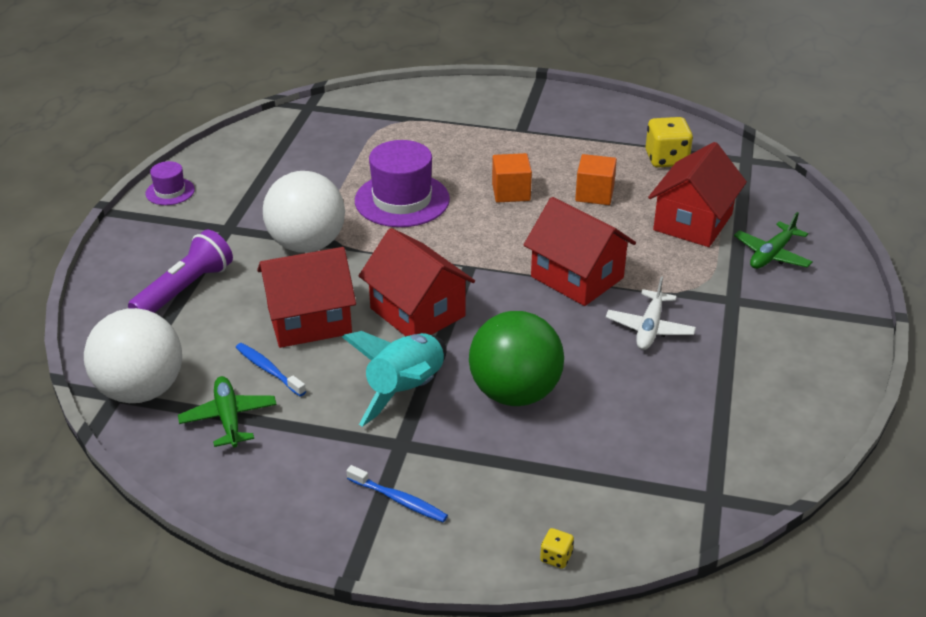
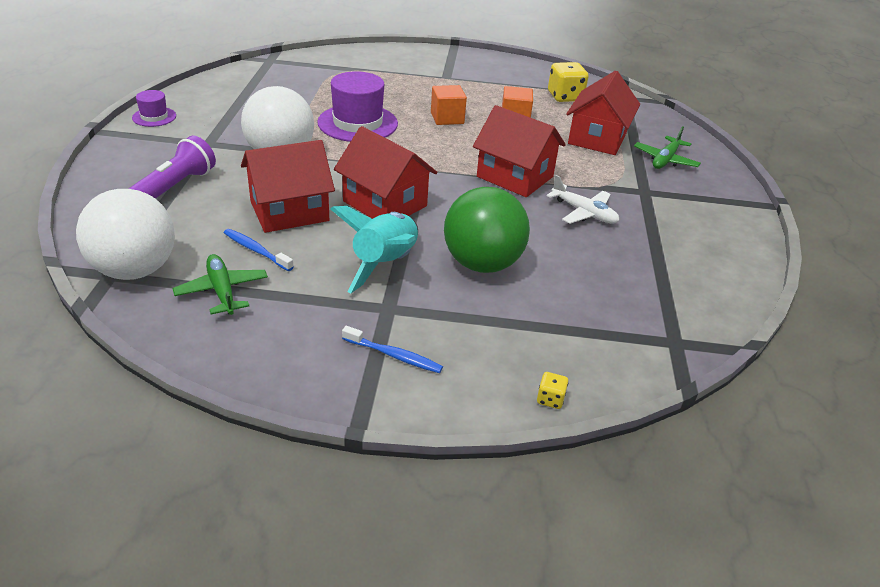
camera: 10 degrees left, 0 degrees up
(649, 328) = (584, 213): white plane -> white plane turned 60 degrees counterclockwise

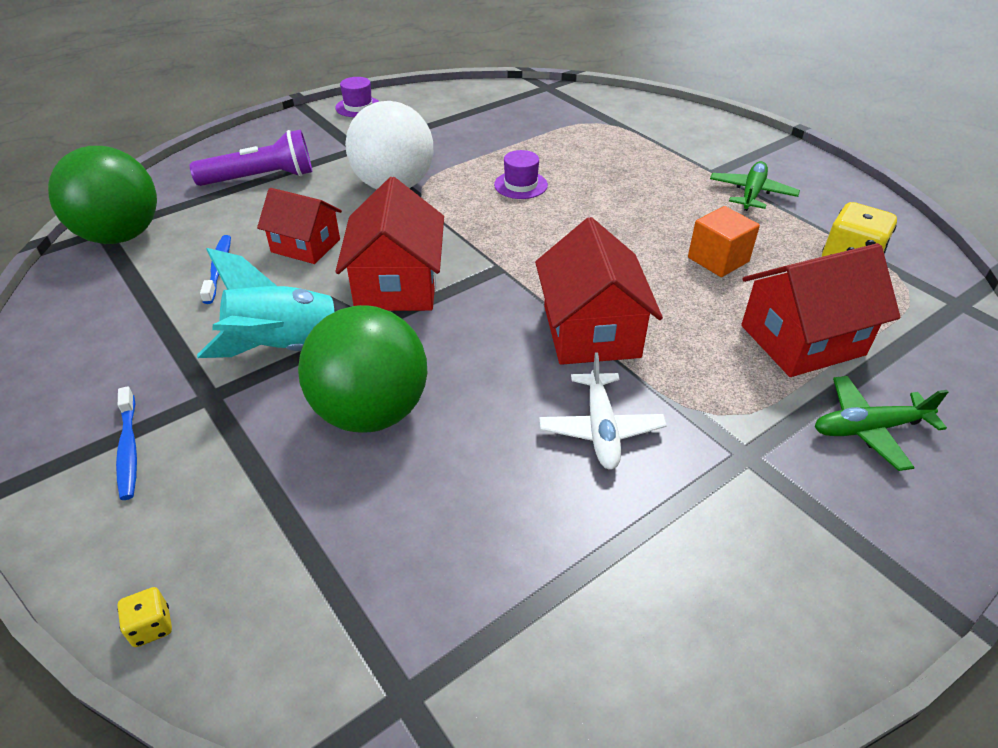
camera: 50 degrees right, 5 degrees up
(135, 270) = (121, 236): white ball -> green ball
(222, 291) = (135, 290): green plane -> green plane (751, 193)
(289, 211) = (305, 246): red house -> red house, size x0.66
(357, 123) = (521, 185): purple hat -> purple hat, size x0.51
(447, 118) = (631, 221): orange cube -> none

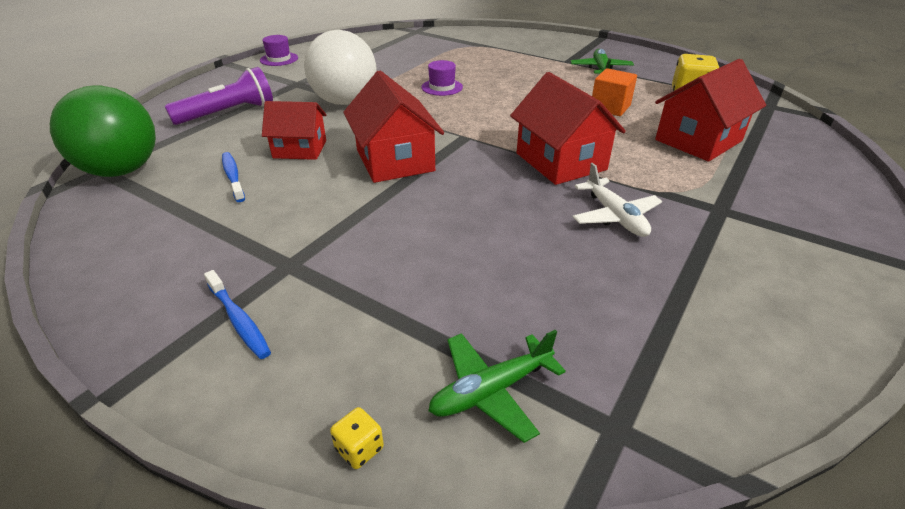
camera: 20 degrees left, 5 degrees down
(286, 349) = (334, 218): turquoise rocket -> none
(371, 412) = (437, 244): green ball -> none
(868, 429) = (777, 179): green plane -> green plane (491, 391)

